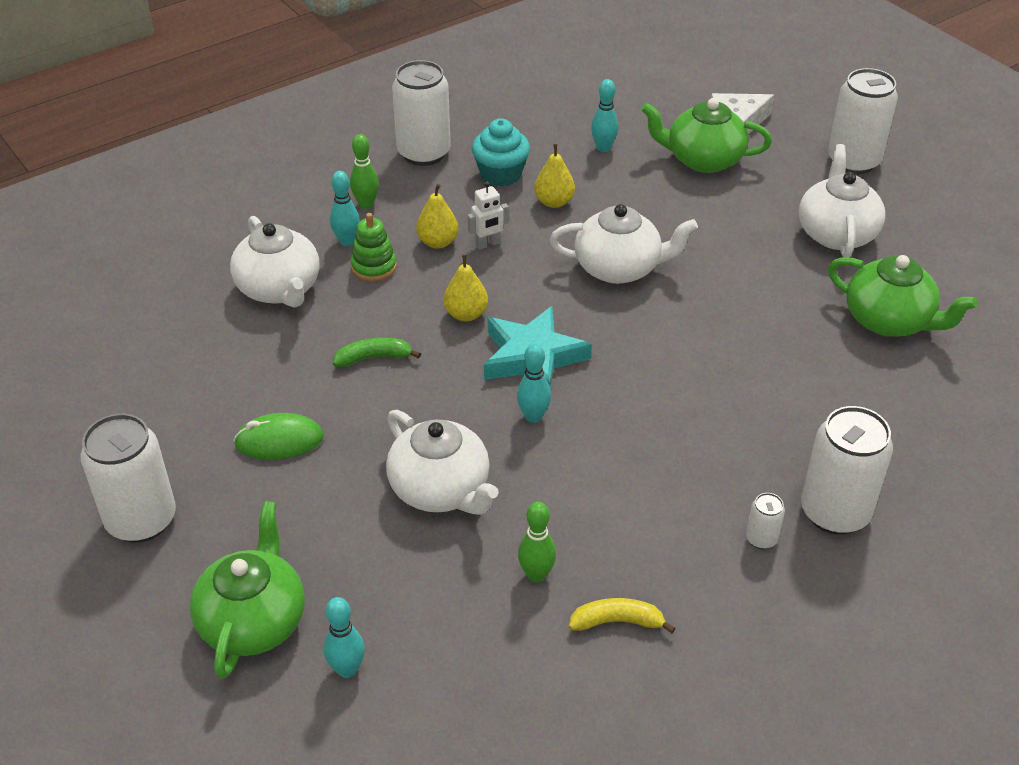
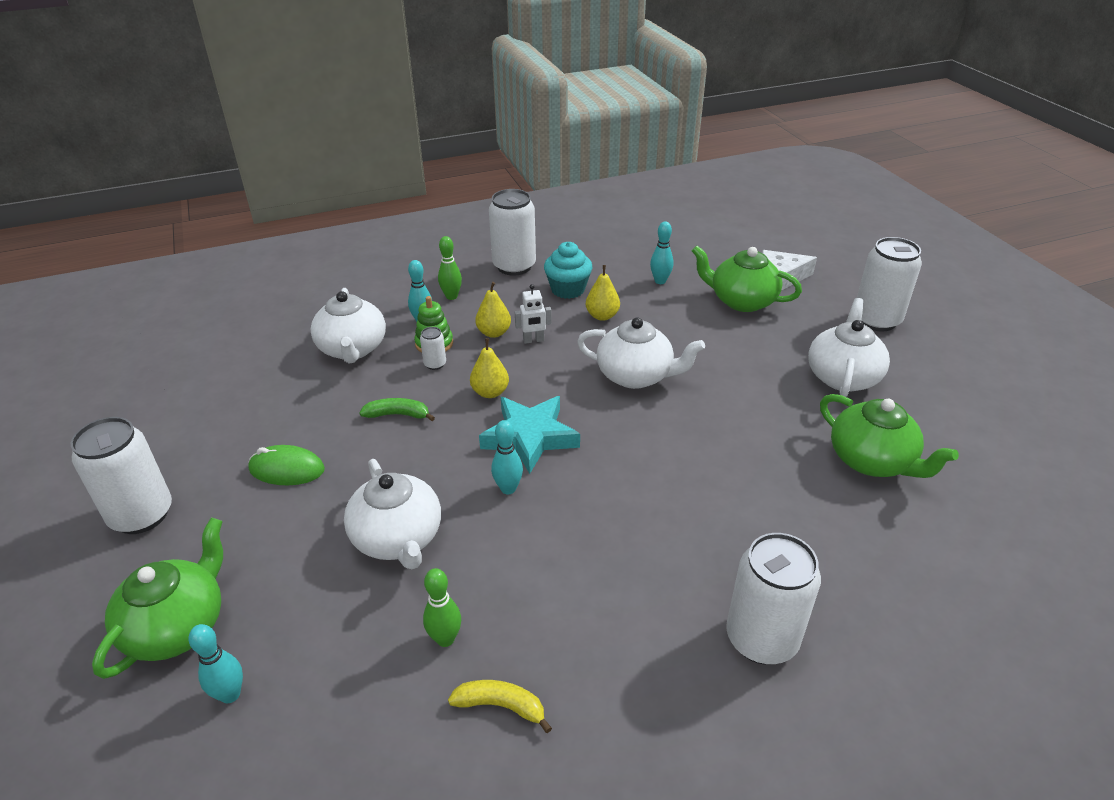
camera: 15 degrees right, 5 degrees down
(761, 539) = (677, 650): white can -> white can (435, 364)

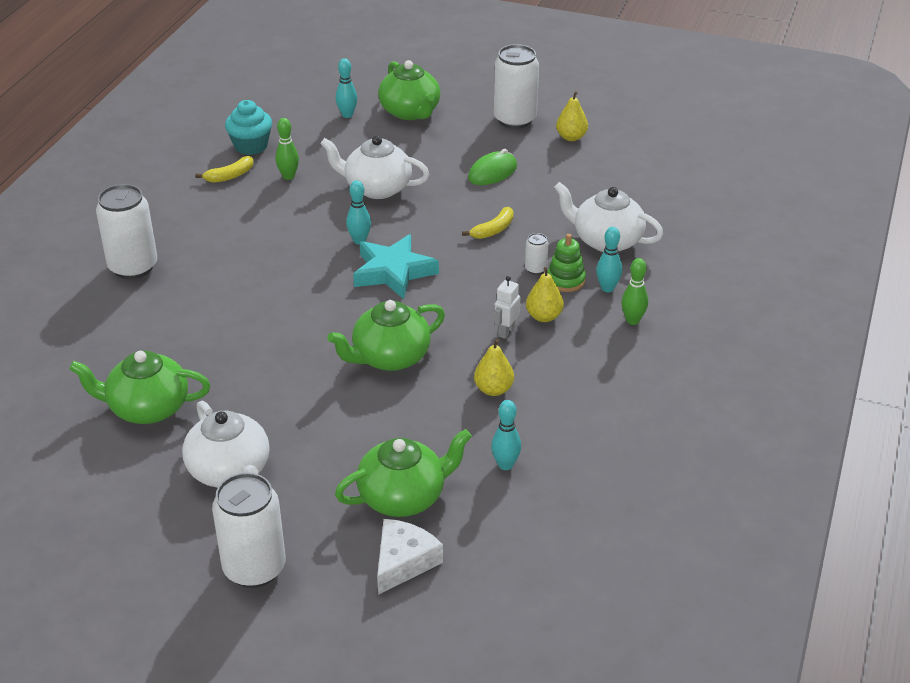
camera: 130 degrees right, 0 degrees up
(398, 415) = (493, 230): green banana -> yellow banana
(490, 392) = (466, 278): yellow pear -> yellow pear (571, 137)
(514, 266) = (648, 384): white can -> none
(568, 289) = (563, 394): turquoise cupcake -> turquoise cupcake (251, 146)
(636, 376) = (389, 357): white teapot -> green teapot

